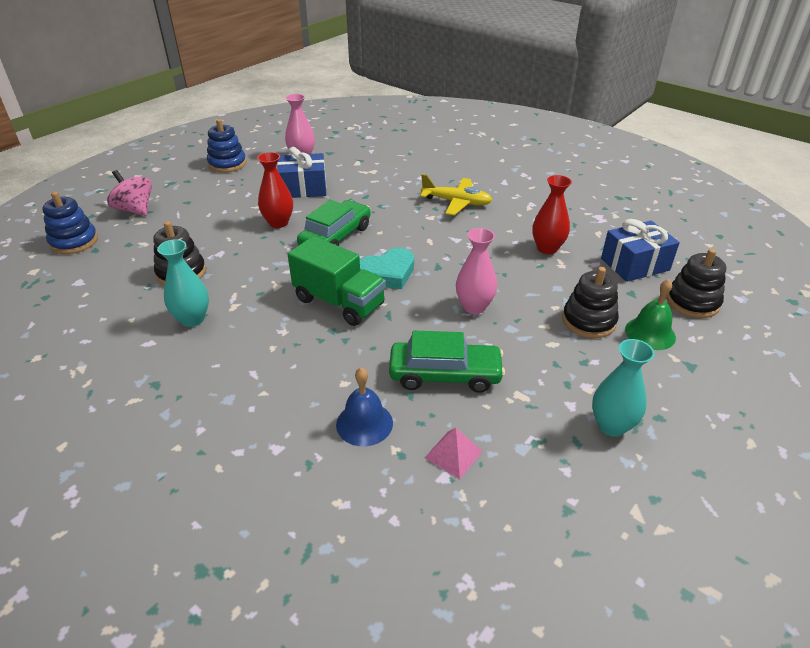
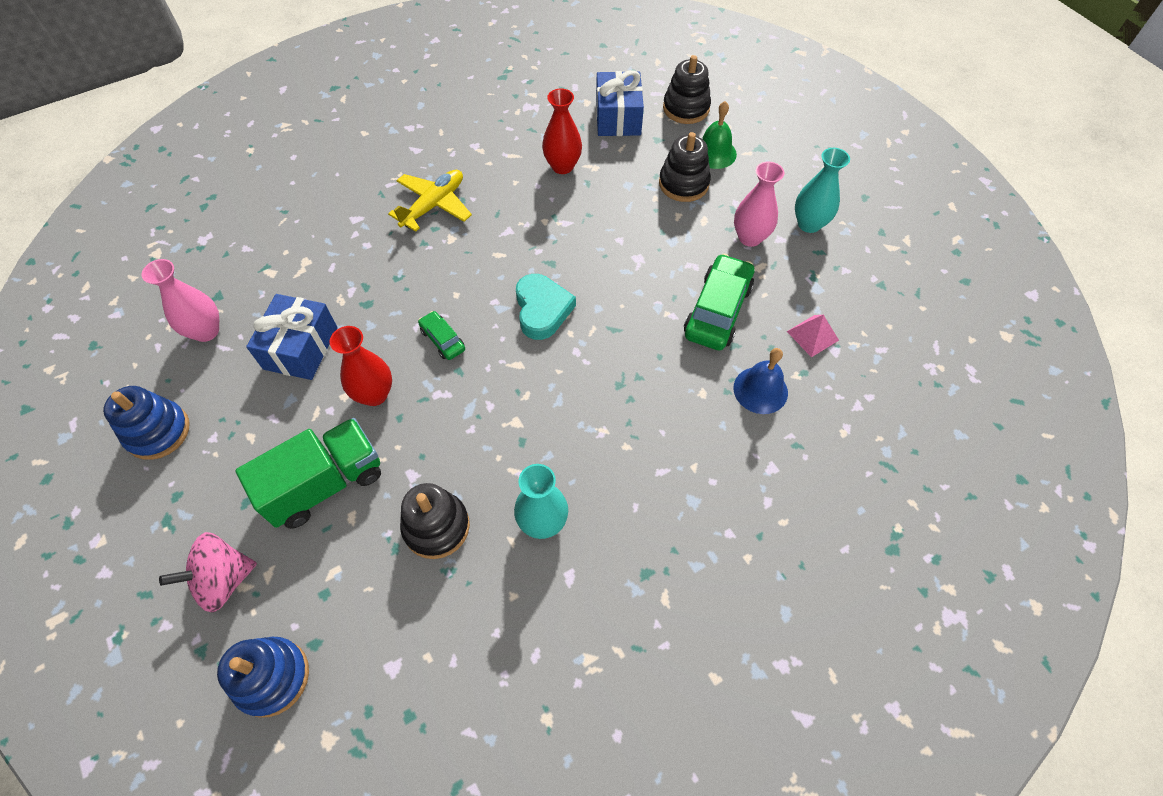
camera: 70 degrees left, 20 degrees up
(336, 237) = (443, 340): green car -> green car, size x0.52
(339, 302) = (574, 367): green truck -> green truck (325, 484)
(474, 306) = (630, 256): pink vase -> pink vase (750, 237)

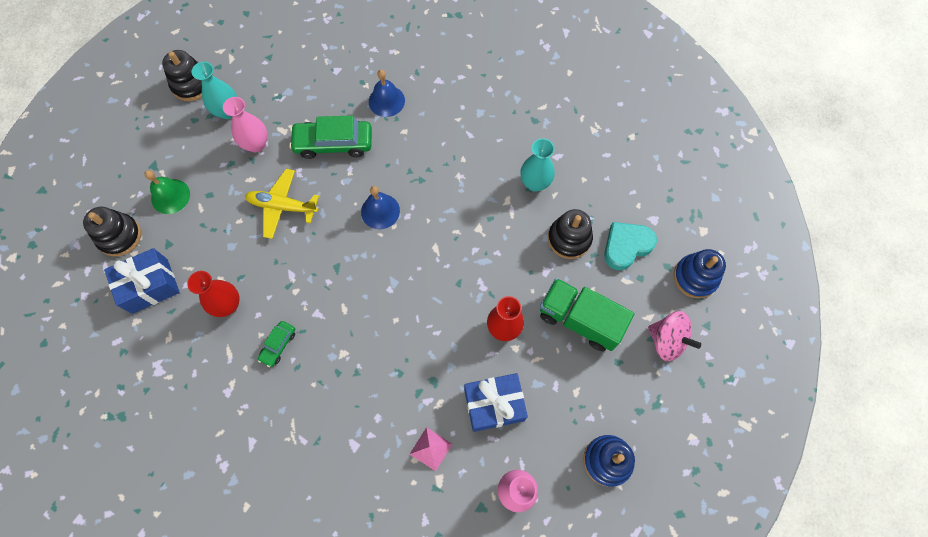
camera: 115 degrees left, 10 degrees up
(434, 205) = (313, 387): yellow plane -> yellow plane (282, 206)
(443, 340) = (439, 307): green car -> green car (278, 345)
(542, 310) = (382, 253): turquoise heart -> turquoise heart (626, 246)
(598, 326) = (380, 211): none -> blue bell
(683, 184) = (215, 206): black stacking toy -> black stacking toy (191, 84)
(812, 335) = (330, 84): pink pyramid -> pink pyramid (430, 449)

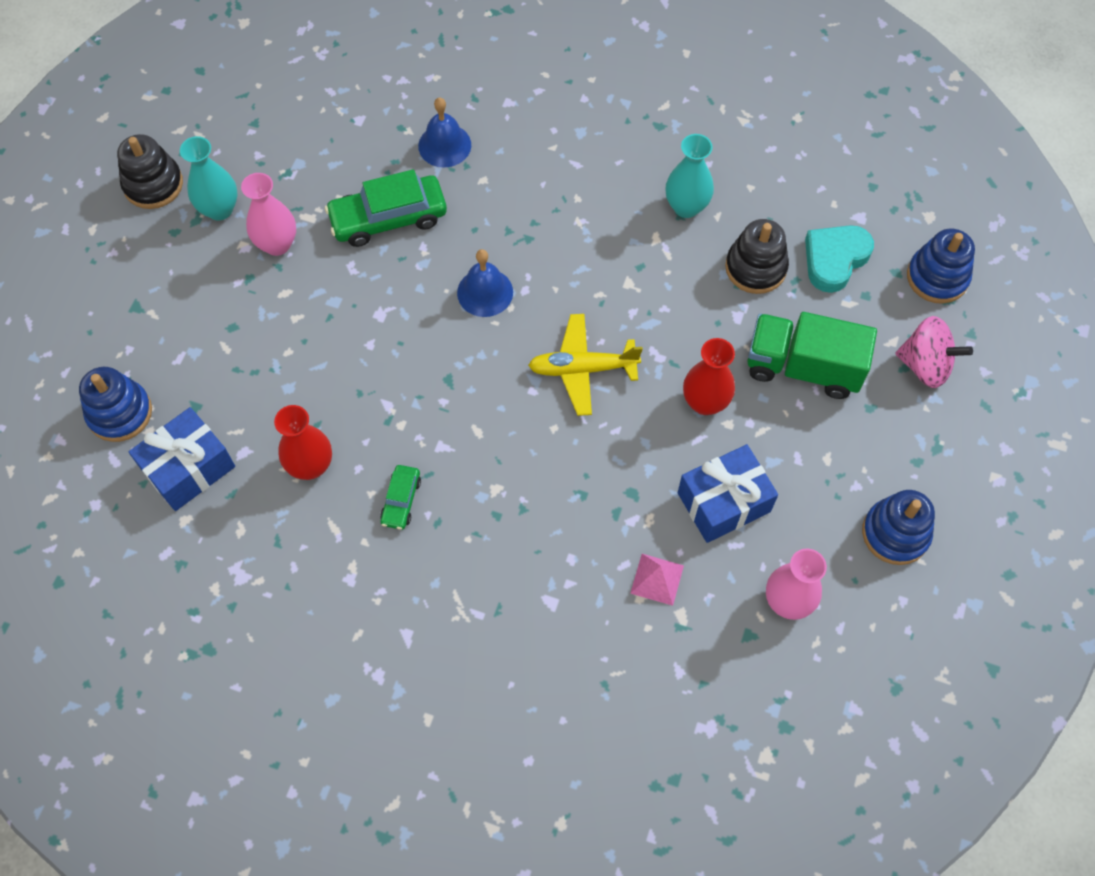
camera: 15 degrees left, 5 degrees down
(119, 236) = (120, 413): black stacking toy -> blue stacking toy
(170, 196) = (176, 342): green bell -> none
(282, 206) = (344, 318): yellow plane -> yellow plane (583, 369)

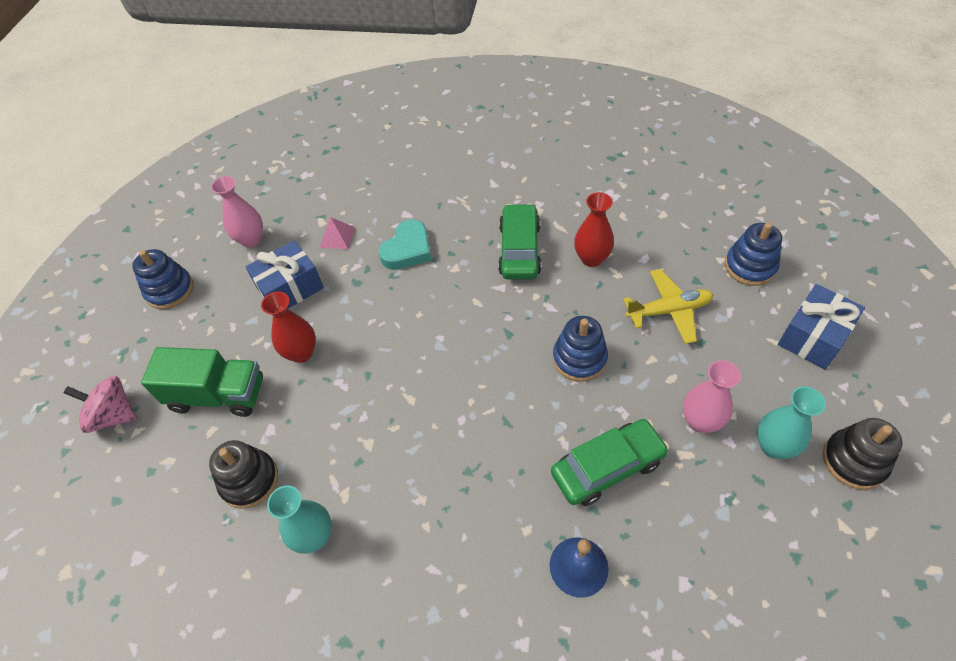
camera: 175 degrees right, 10 degrees down
(188, 468) = (678, 242): blue gift -> blue gift (813, 337)
(401, 500) = (519, 250): green car -> green car, size x1.92
(485, 292) = (496, 410): blue bell -> none
(583, 369) = (401, 361): yellow plane -> yellow plane (668, 311)
(834, 259) = (172, 503): turquoise heart -> turquoise heart (407, 250)
(937, 277) = (78, 502): blue stacking toy -> blue stacking toy (579, 358)

